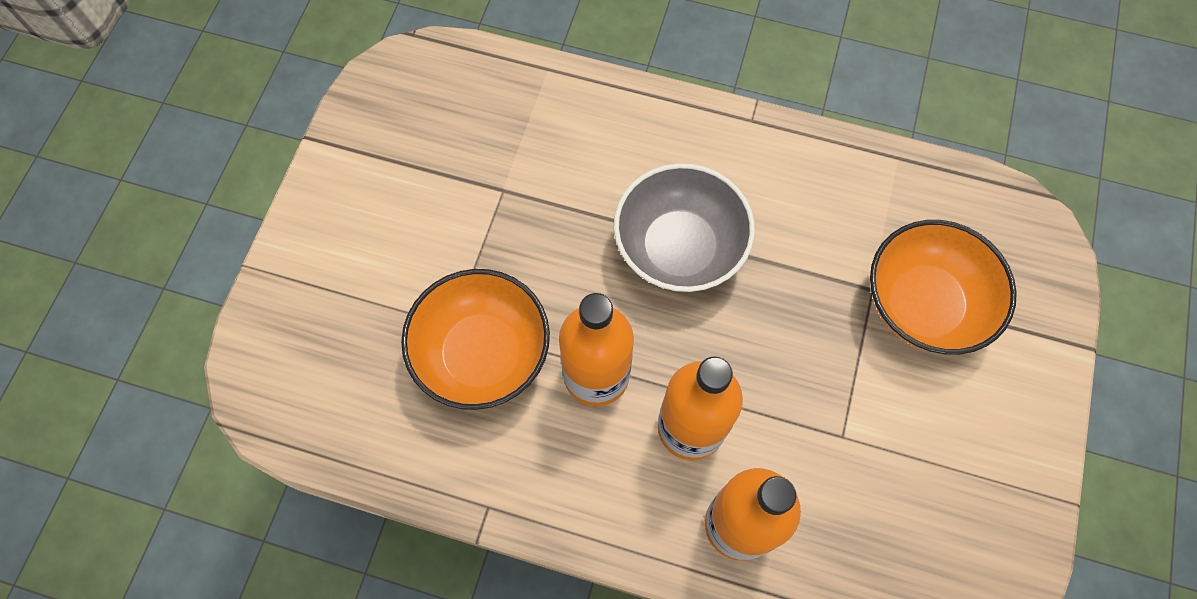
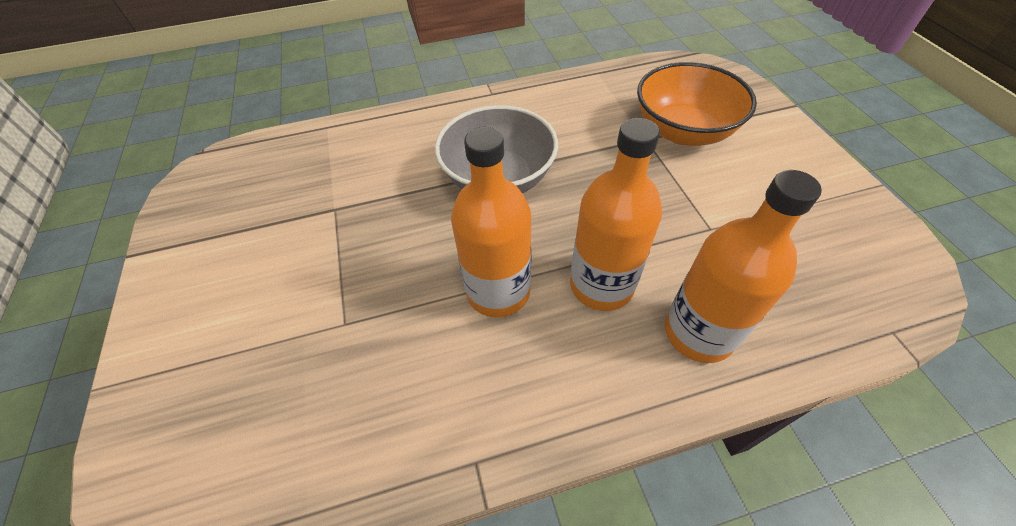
camera: 30 degrees left, 15 degrees down
(482, 354) = (386, 331): orange bowl -> none

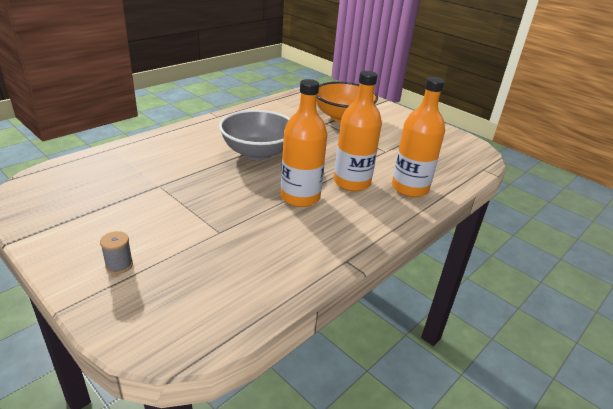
camera: 35 degrees left, 20 degrees down
(198, 338) = (119, 265): none -> grey spool

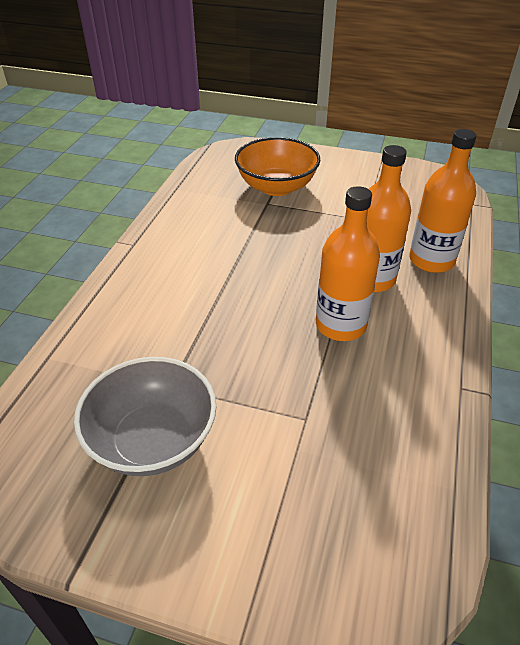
camera: 25 degrees left, 10 degrees up
(119, 265) = (244, 529): grey spool -> none
(257, 152) = (235, 281): grey bowl -> grey bowl (153, 440)

